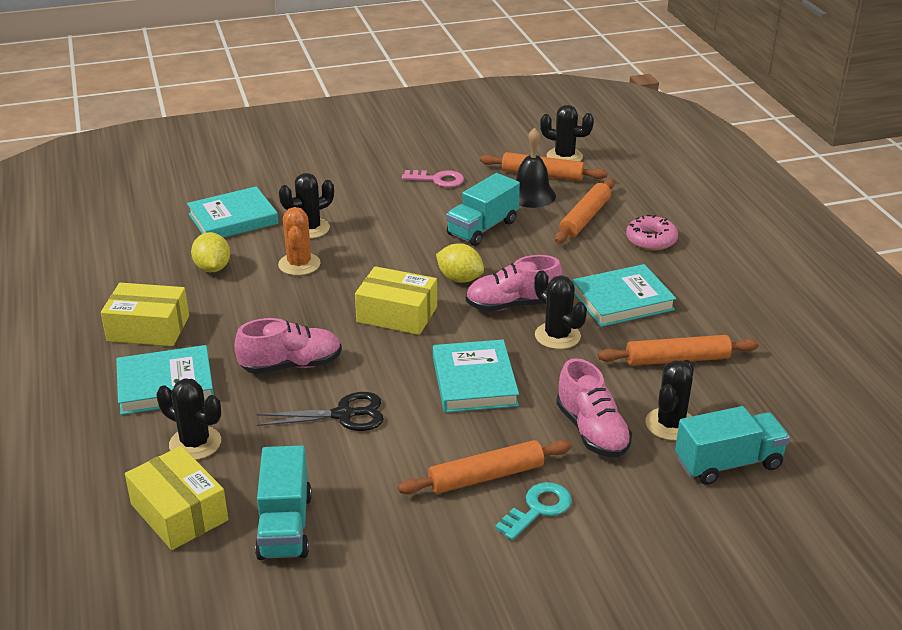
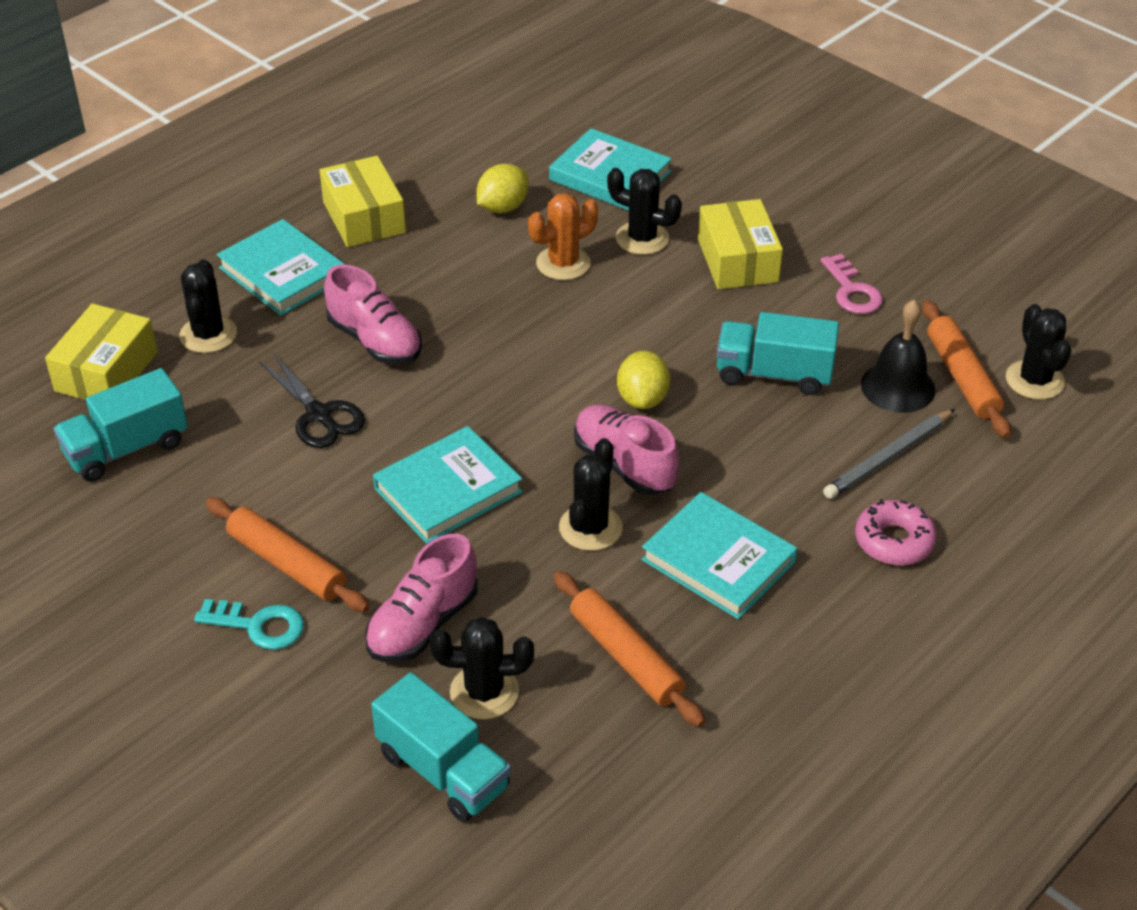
camera: 60 degrees right, 10 degrees up
(397, 314) = (528, 378): yellow box -> yellow box (738, 260)
(585, 218) = (888, 457): orange rolling pin -> grey pencil

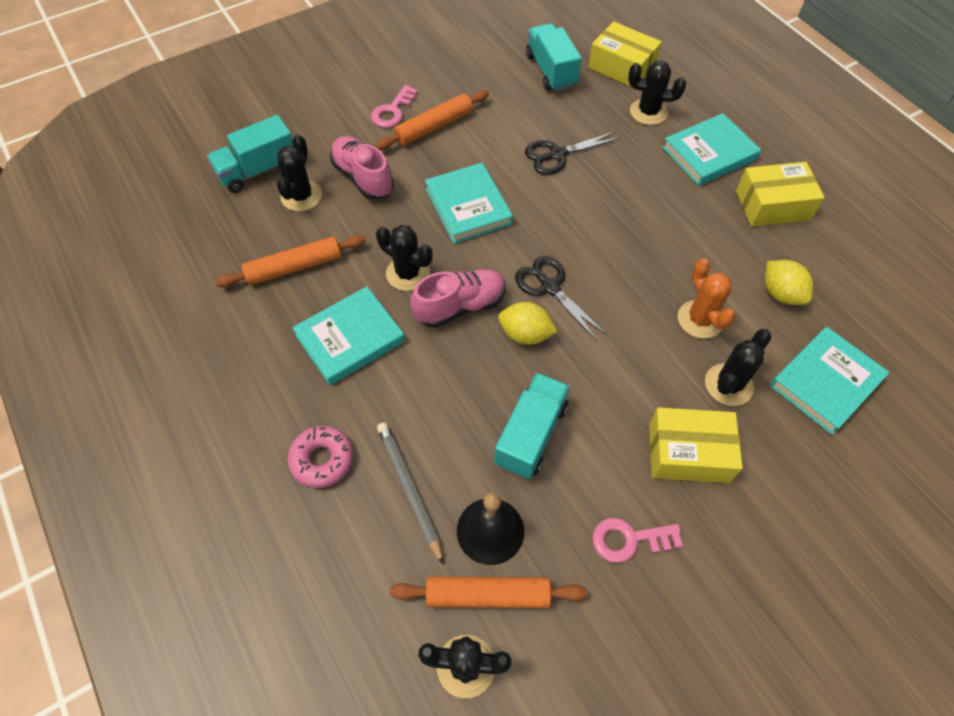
camera: 105 degrees right, 15 degrees up
(258, 625) = (392, 111): turquoise key -> pink key
(375, 341) = (625, 191): pink shoe -> none
(562, 388) = (550, 287): none -> black scissors

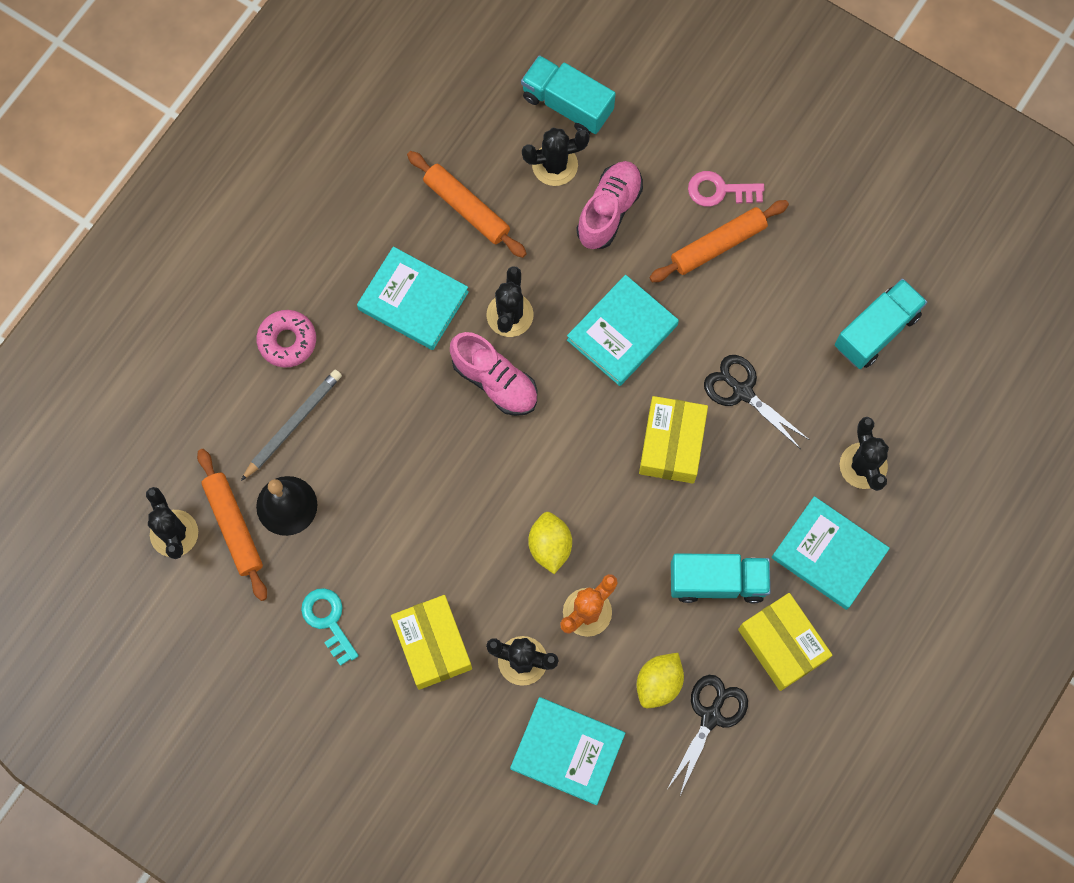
camera: 65 degrees right, 15 degrees up
(434, 127) = (718, 245): orange rolling pin -> orange rolling pin turned 60 degrees counterclockwise
(525, 334) = (491, 454): yellow lemon -> yellow lemon (550, 546)
(531, 435) = (388, 502): turquoise truck -> turquoise truck (717, 581)
(550, 287) = (558, 455): black scissors -> black scissors (711, 716)
(621, 67) = (927, 408): yellow box -> yellow box (671, 444)
(629, 539) = (328, 621): pink key -> turquoise key

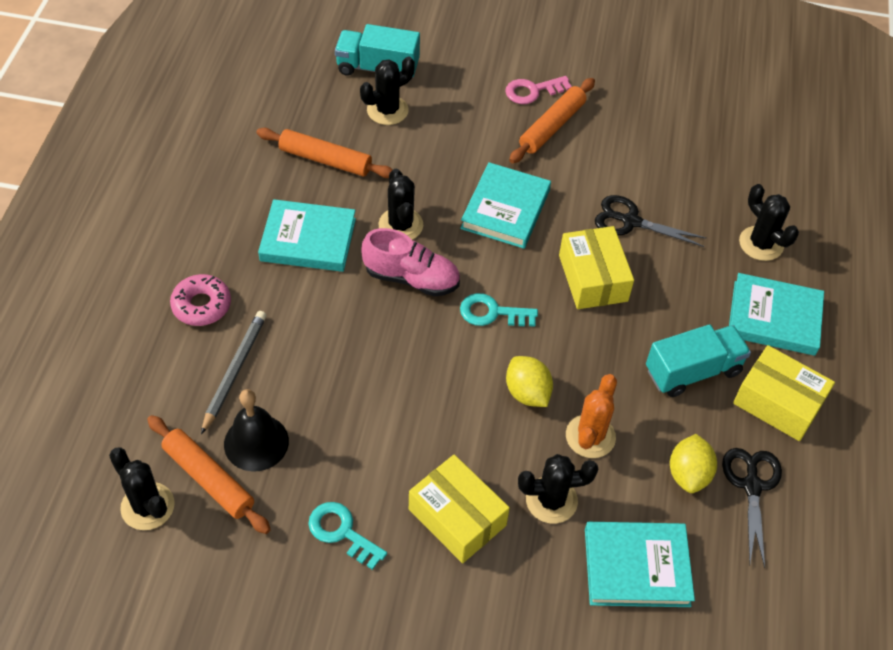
camera: 25 degrees left, 20 degrees down
(555, 448) = (492, 313): none -> turquoise key
(609, 211) = (449, 128): pink shoe -> none
(876, 331) = (712, 148): turquoise truck -> none

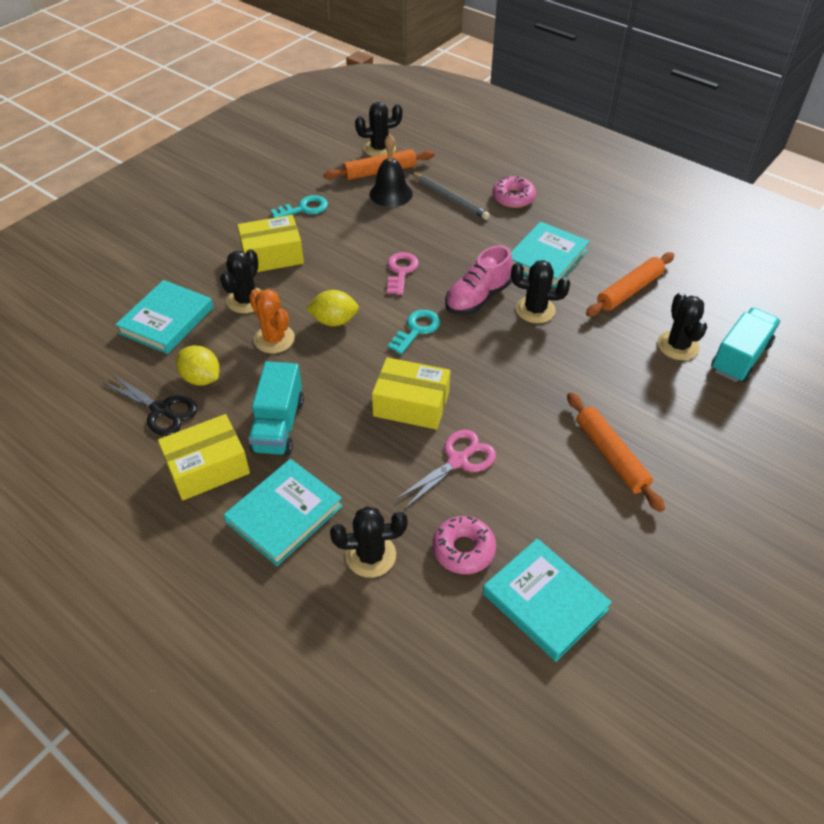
camera: 120 degrees right, 5 degrees down
(505, 209) = (519, 378): turquoise book -> turquoise book (544, 601)
(533, 91) = (670, 462): pink key -> pink key (401, 271)
(630, 221) = (458, 461): black scissors -> pink scissors
(709, 189) = (463, 549): none -> pink donut

